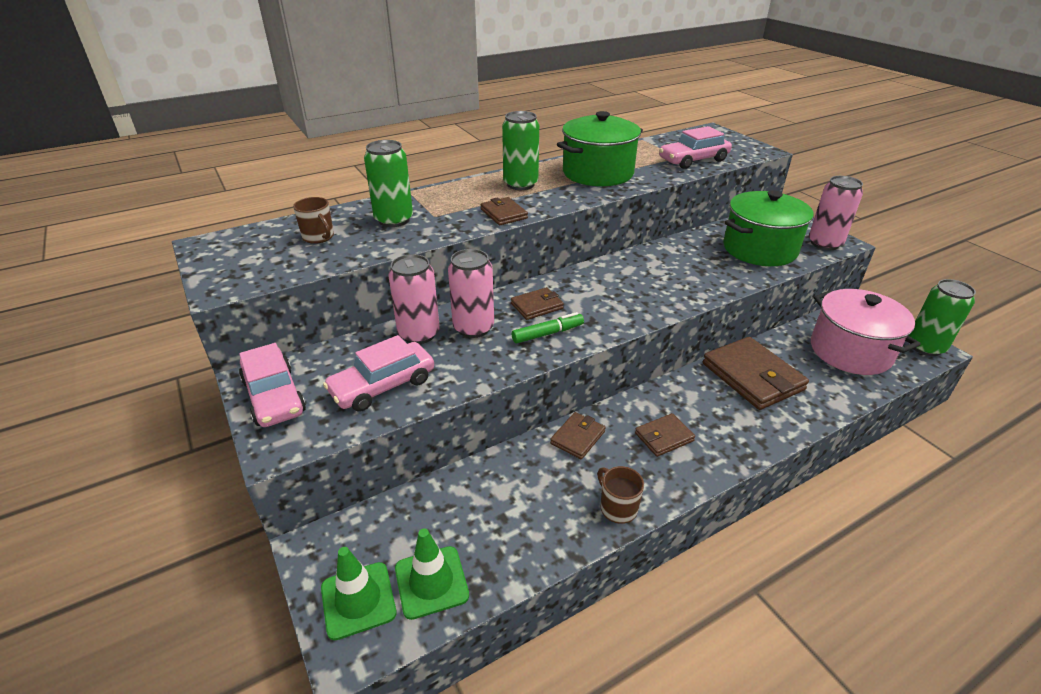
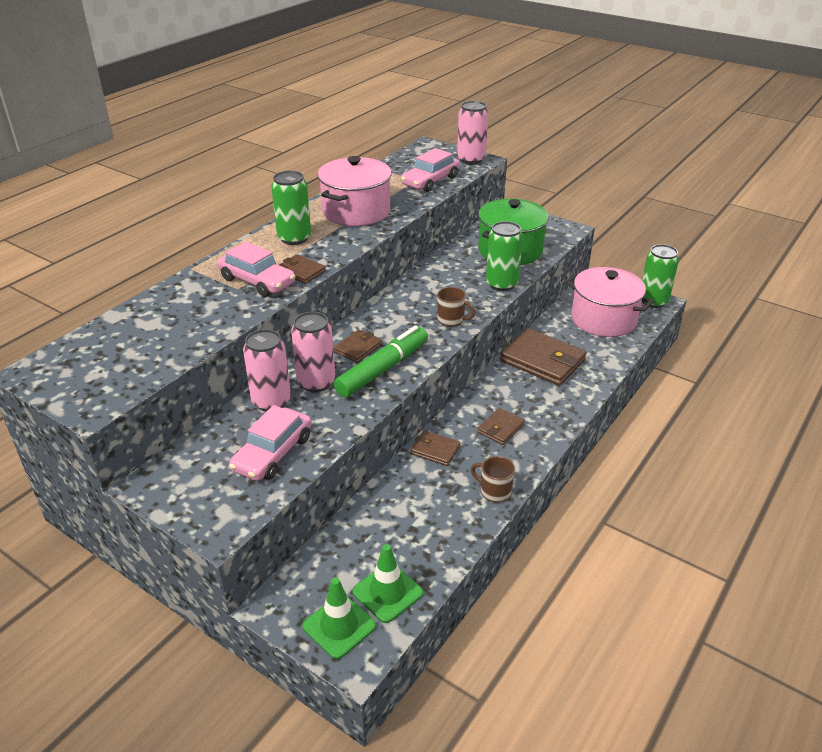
camera: 25 degrees left, 0 degrees up
(274, 396) = (181, 492): pink car -> pink car (257, 281)
(319, 237) = (143, 336): brown mug -> brown mug (451, 320)
(394, 220) = (202, 301): green can -> green can (501, 284)
(547, 333) = (382, 369): green marker -> green marker, size x1.77
(578, 437) = (435, 450): brown wallet -> brown wallet turned 75 degrees counterclockwise
(598, 173) = (356, 211): green pot -> pink pot
(824, 243) = (557, 233): pink can -> pink can (471, 160)

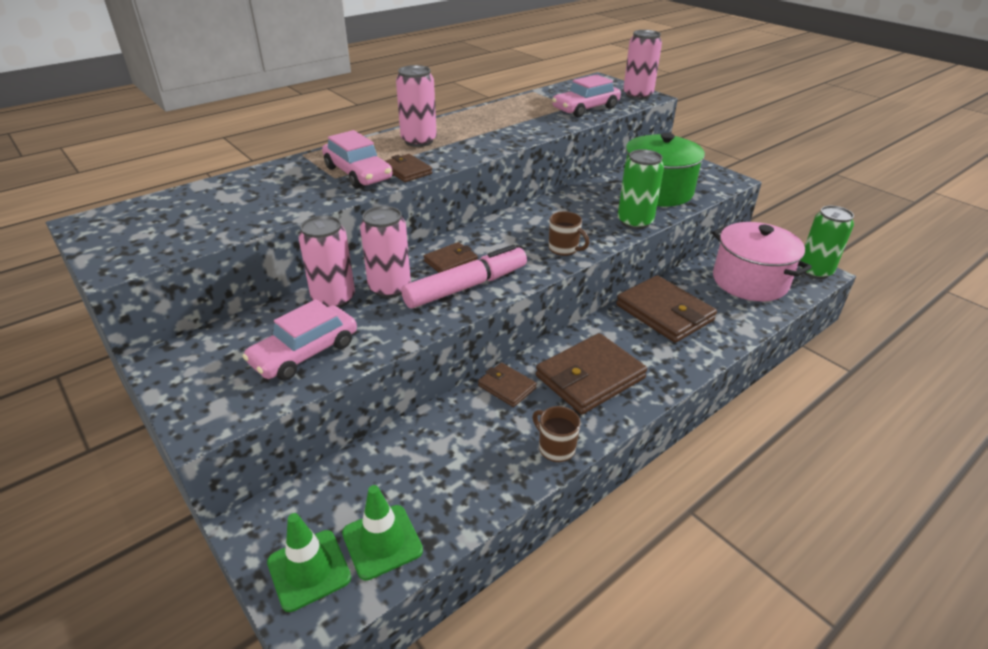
camera: 15 degrees right, 0 degrees up
(294, 238) = (419, 141): green can -> pink can
(356, 211) = (494, 126): pink pot -> none
(382, 369) = (466, 287): green marker -> pink marker
(500, 428) = (590, 377): brown wallet -> brown wallet, size x1.92

